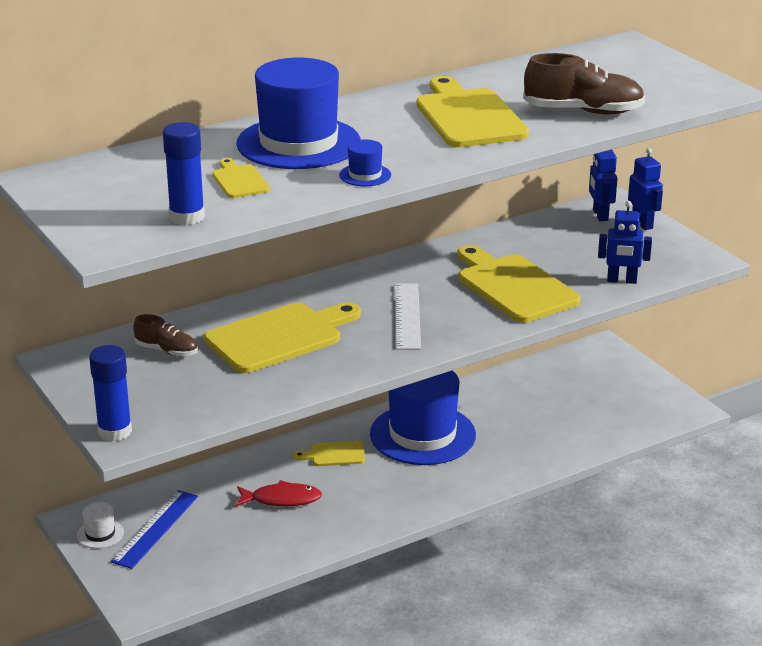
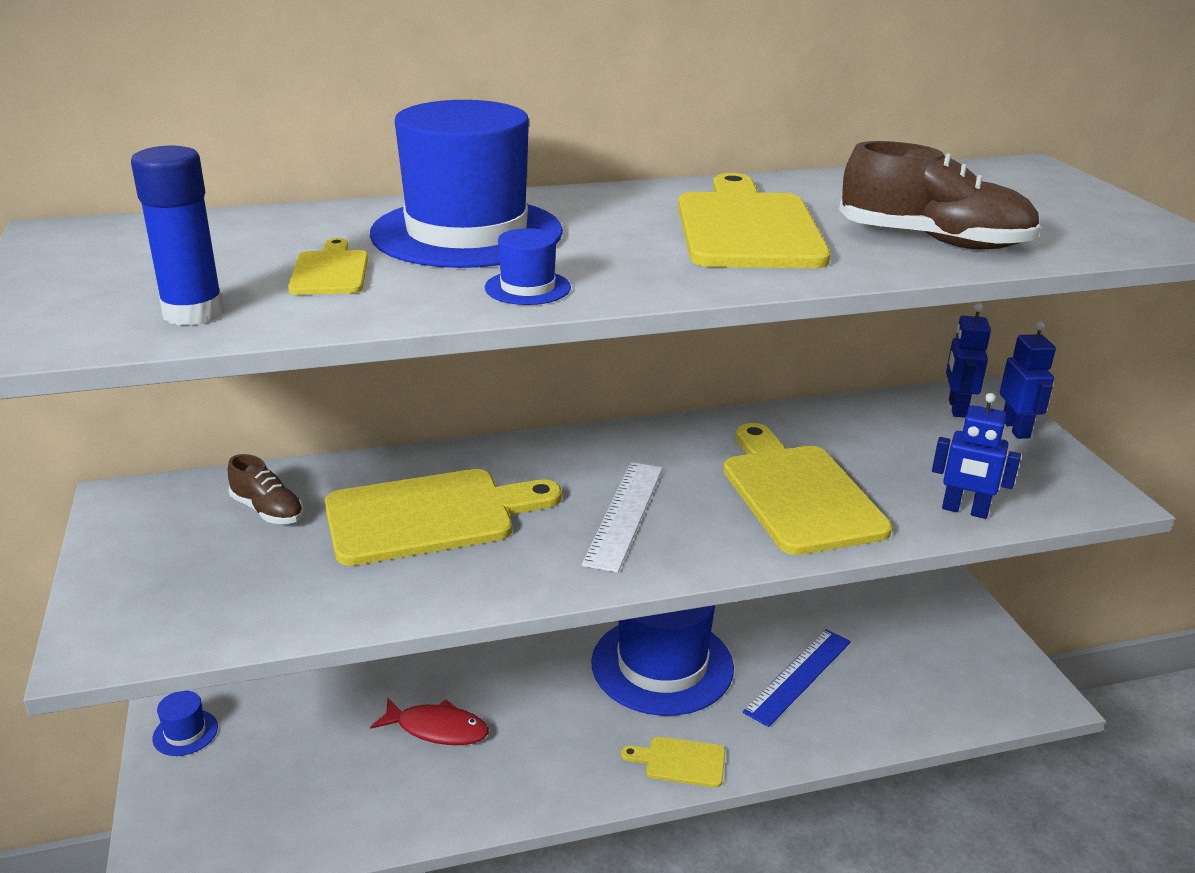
camera: 15 degrees right, 0 degrees up
(100, 534) = (185, 733): white hat -> blue hat
(115, 431) = (97, 630): blue glue stick -> none
(155, 528) = (256, 740): blue ruler -> blue ruler (798, 676)
(334, 454) = (536, 672): yellow cutting board -> yellow cutting board (680, 762)

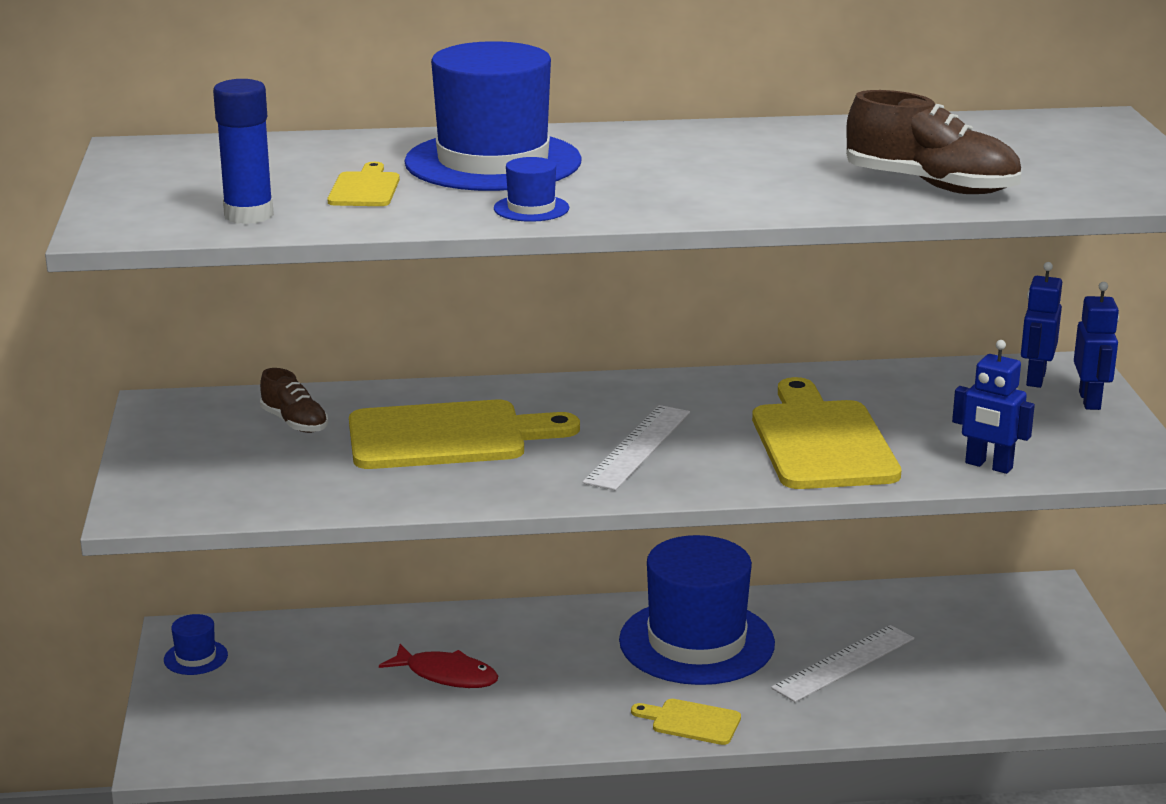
camera: 10 degrees right, 5 degrees down
(747, 228) = (757, 167): yellow cutting board -> none
(798, 676) = (843, 663): blue ruler -> white ruler

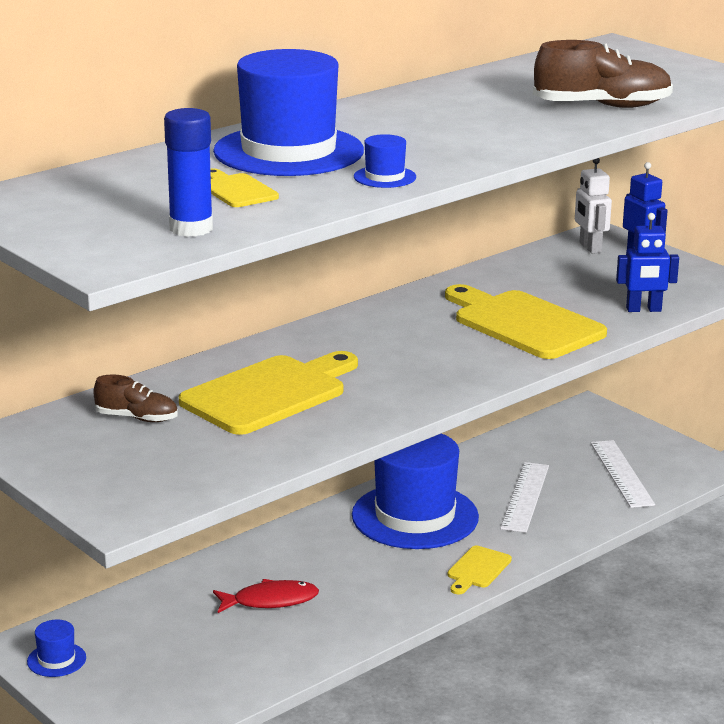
camera: 35 degrees left, 0 degrees up
(638, 447) = (413, 361): white ruler -> white ruler (621, 473)
(691, 722) = (477, 569): yellow cutting board -> yellow cutting board turned 45 degrees counterclockwise
(1035, 379) = (590, 247): blue robot -> white robot

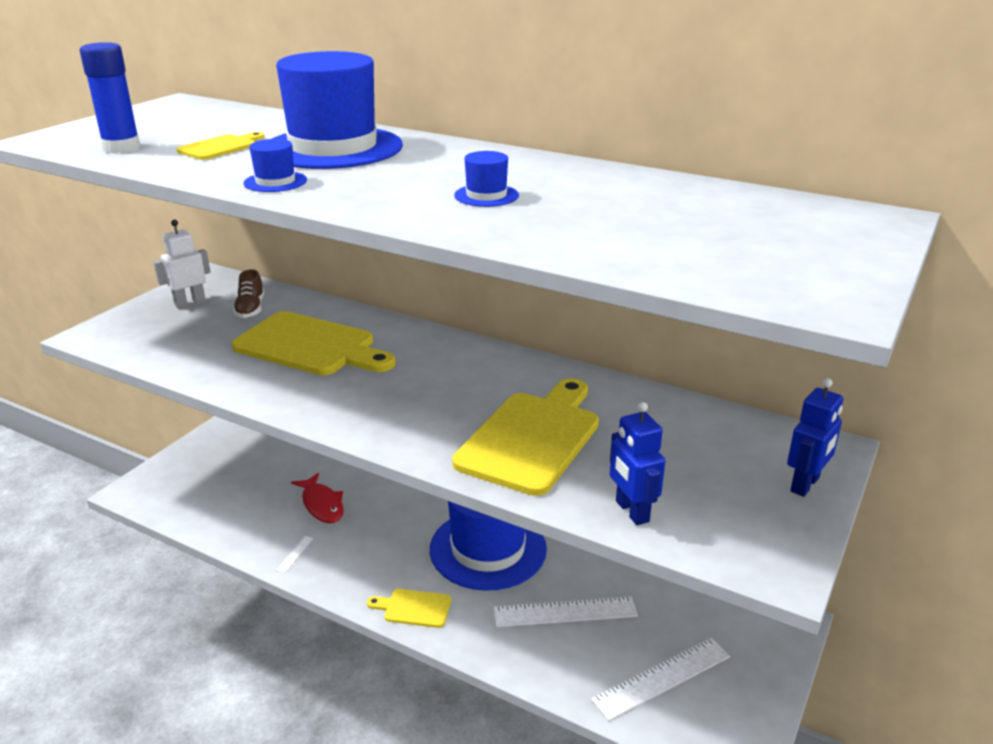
camera: 70 degrees right, 5 degrees up
(56, 660) = (222, 437): blue hat -> blue hat (486, 195)
(349, 627) = (295, 554): none -> white ruler
(590, 247) = (781, 446): white robot -> white robot (190, 303)
(602, 106) = (598, 236): brown shoe -> none

